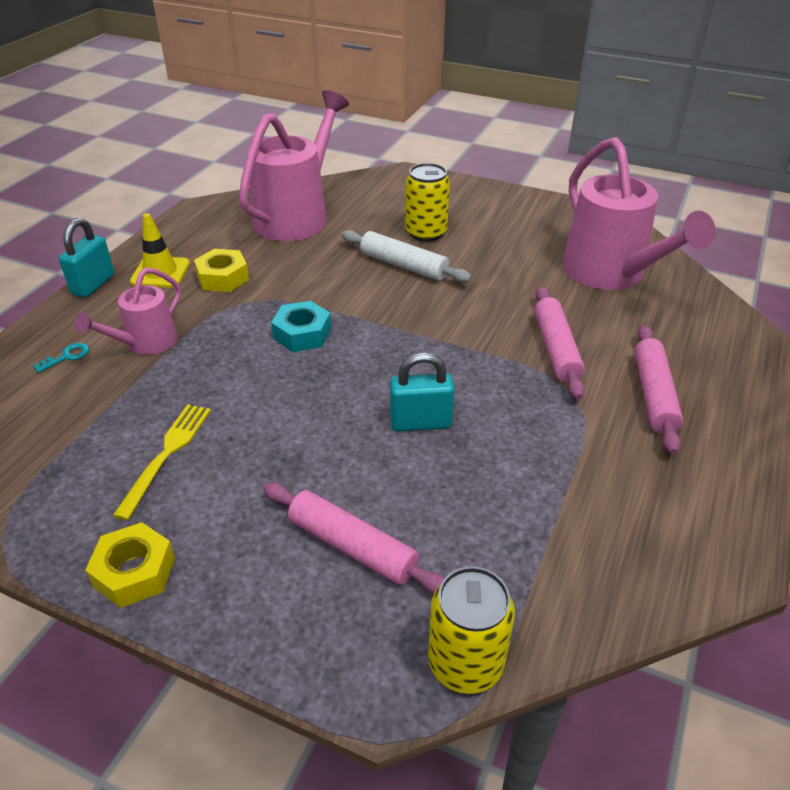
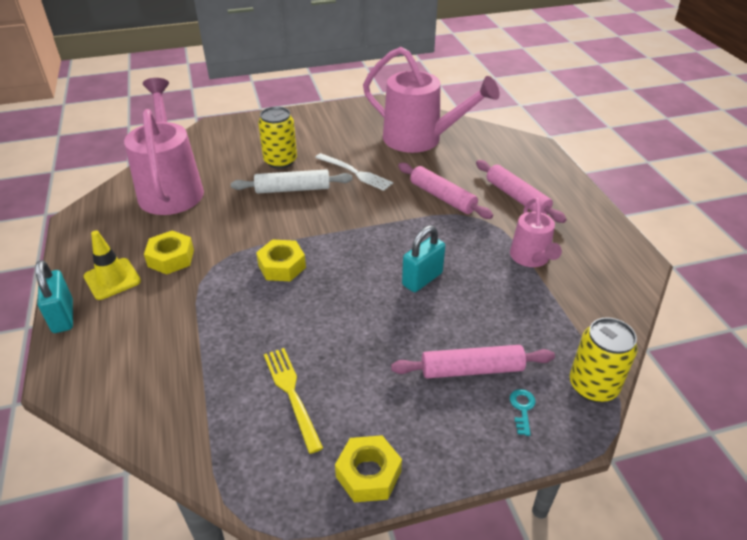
camera: 40 degrees left, 0 degrees up
(67, 356) = (118, 379): turquoise key -> turquoise key (522, 408)
(145, 344) = (172, 334): pink watering can -> pink watering can (531, 259)
(302, 334) = (282, 266): turquoise nut -> yellow nut
(489, 278) = (356, 173): none -> white fork

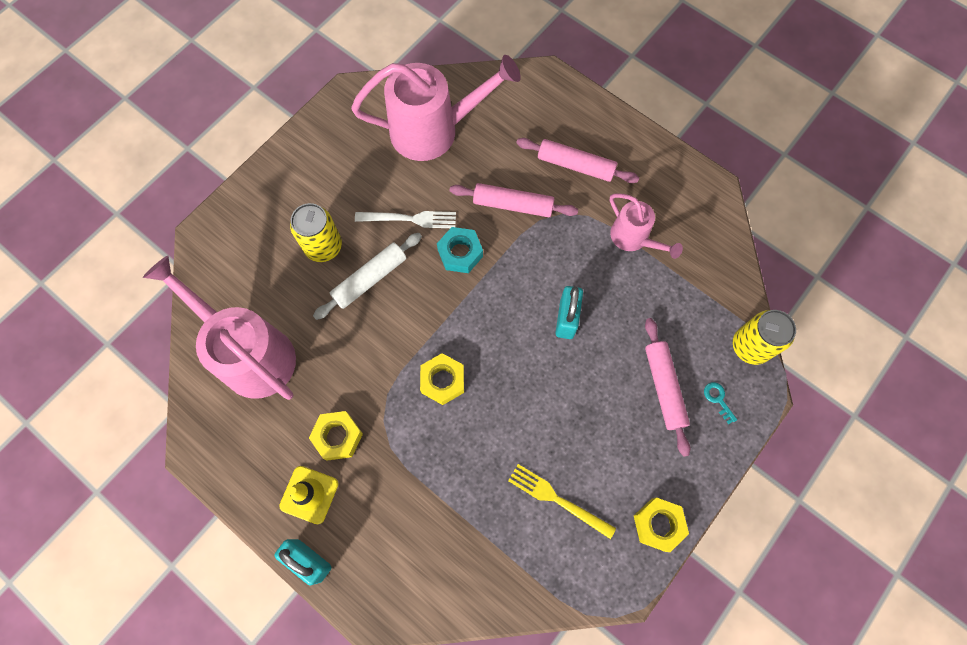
camera: 35 degrees left, 30 degrees up
(373, 204) = (460, 253): none -> turquoise nut
(471, 369) = (663, 387): pink rolling pin -> pink rolling pin turned 60 degrees counterclockwise

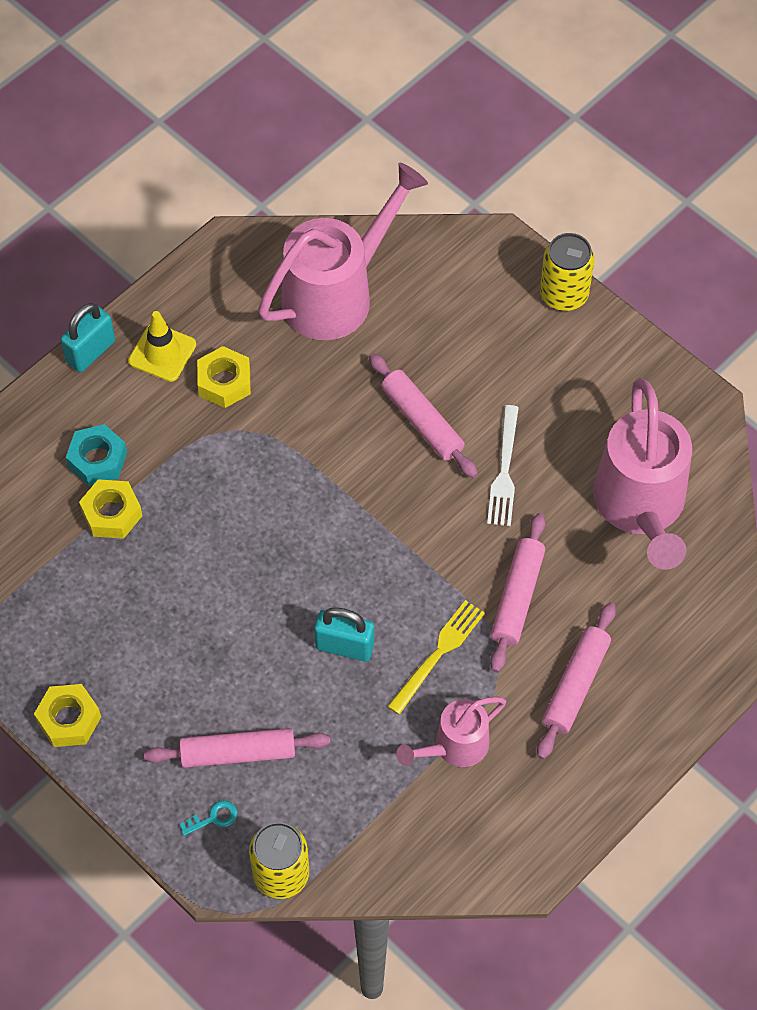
camera: 95 degrees right, 10 degrees down
(323, 246) = (472, 371): yellow can -> yellow can (564, 294)
(370, 279) = (422, 421): white rolling pin -> pink rolling pin
(442, 381) = (278, 496): yellow nut -> yellow nut (111, 514)
(460, 253) = (450, 527): turquoise nut -> turquoise nut (97, 460)
(556, 499) = (117, 609): yellow fork -> yellow fork (439, 652)

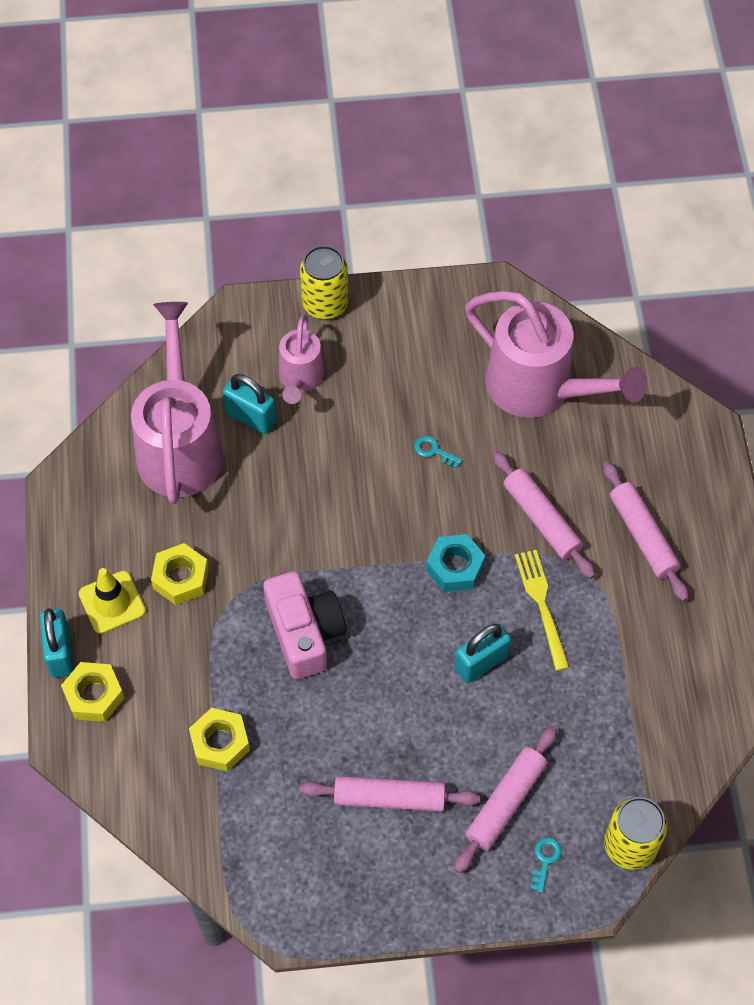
camera: 50 degrees left, 0 degrees up
(69, 719) = (372, 906): yellow nut -> yellow nut (94, 695)
(97, 460) = (162, 718): turquoise nut -> turquoise nut (455, 567)
(256, 501) = (304, 633): none -> pink camera
(408, 322) = (251, 417): none -> turquoise padlock
(422, 421) = (342, 472): pink rolling pin -> pink rolling pin (389, 798)
(454, 747) = (625, 651): pink watering can -> pink watering can (300, 379)
(504, 472) = (433, 451): white fork -> turquoise key

